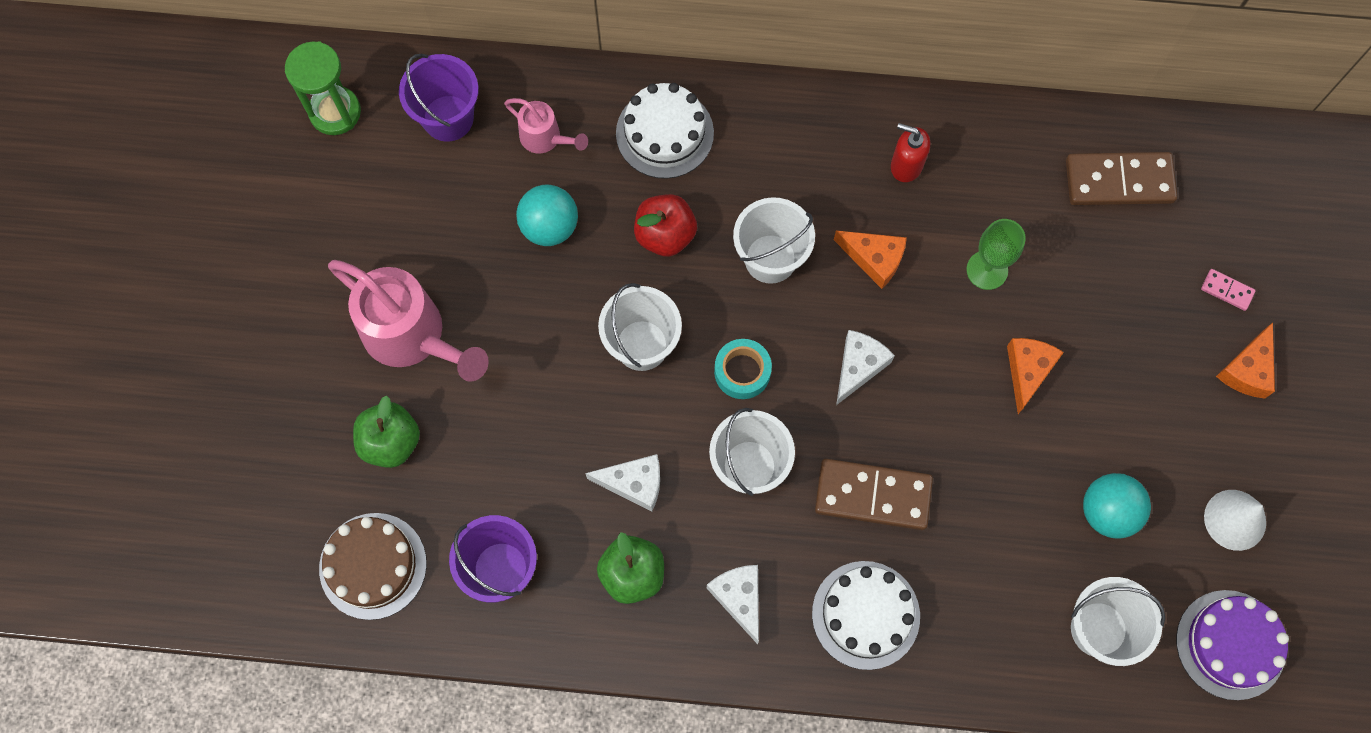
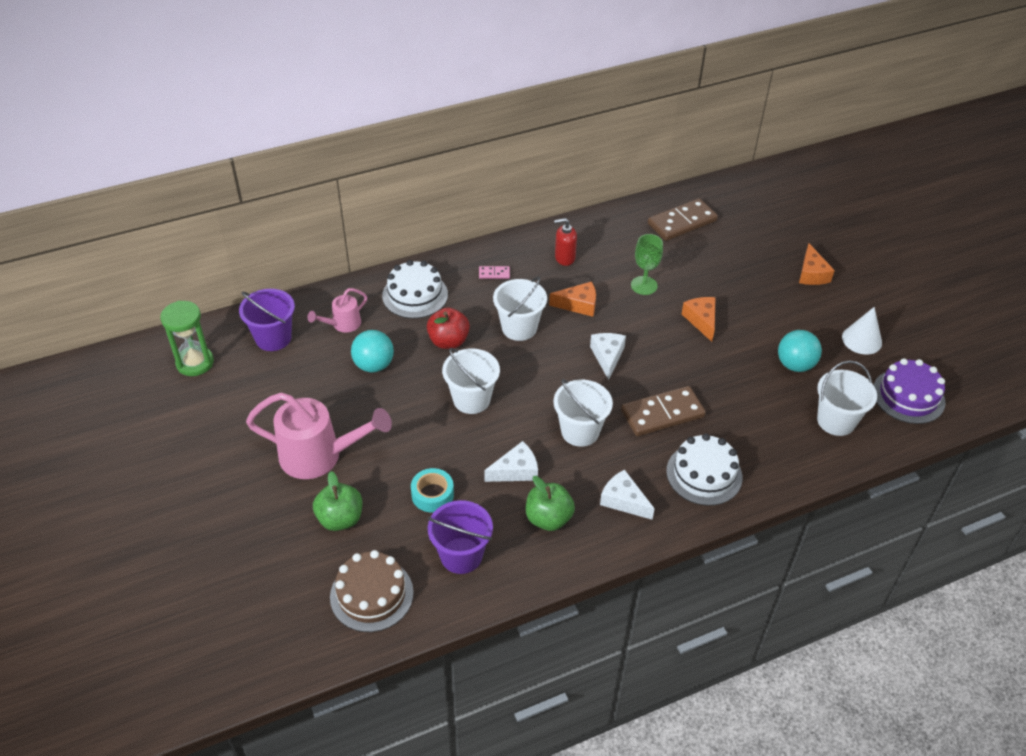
camera: 30 degrees left, 25 degrees down
(545, 138) = (342, 324): pink watering can -> pink watering can turned 135 degrees clockwise
(742, 372) = (542, 387): turquoise tape -> turquoise tape (432, 495)
(1227, 290) = (773, 245): pink domino -> pink domino (494, 274)

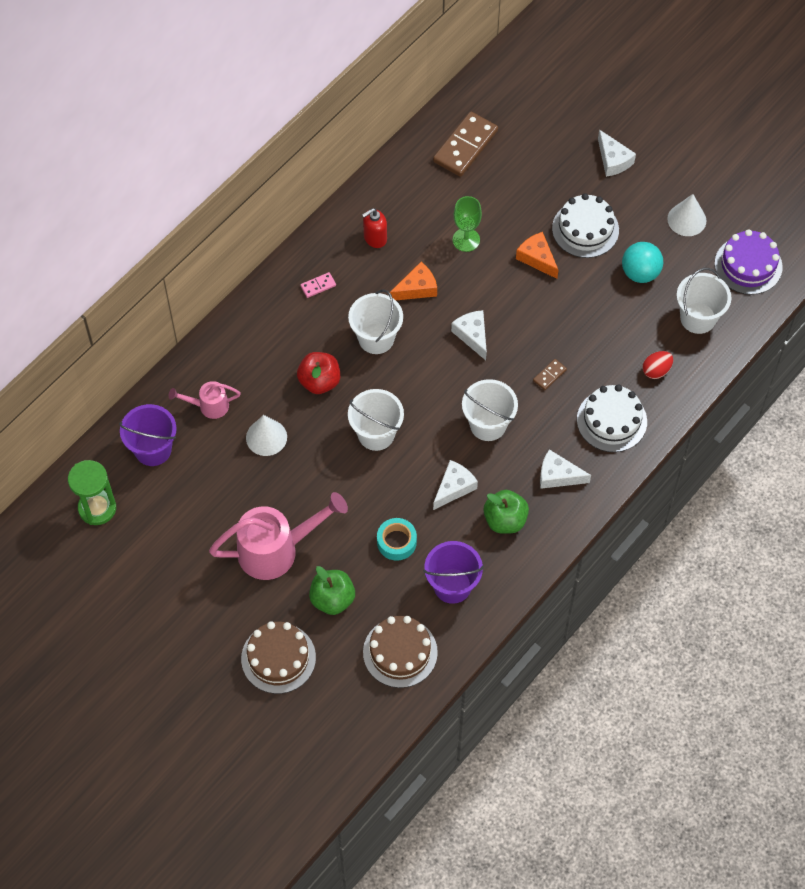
camera: 25 degrees left, 15 degrees up
(255, 548) = (278, 658): none -> brown cake
(342, 324) = (209, 406): pink watering can -> pink watering can turned 60 degrees clockwise
(374, 365) = (266, 437): turquoise ball -> white cone
(415, 295) = (257, 343): white cake -> white cake (585, 229)
(662, 414) = (549, 375): brown domino -> brown domino, size x0.45
(771, 449) = (656, 370): none -> red egg
(811, 274) = (613, 160): orange cheese -> white cheese

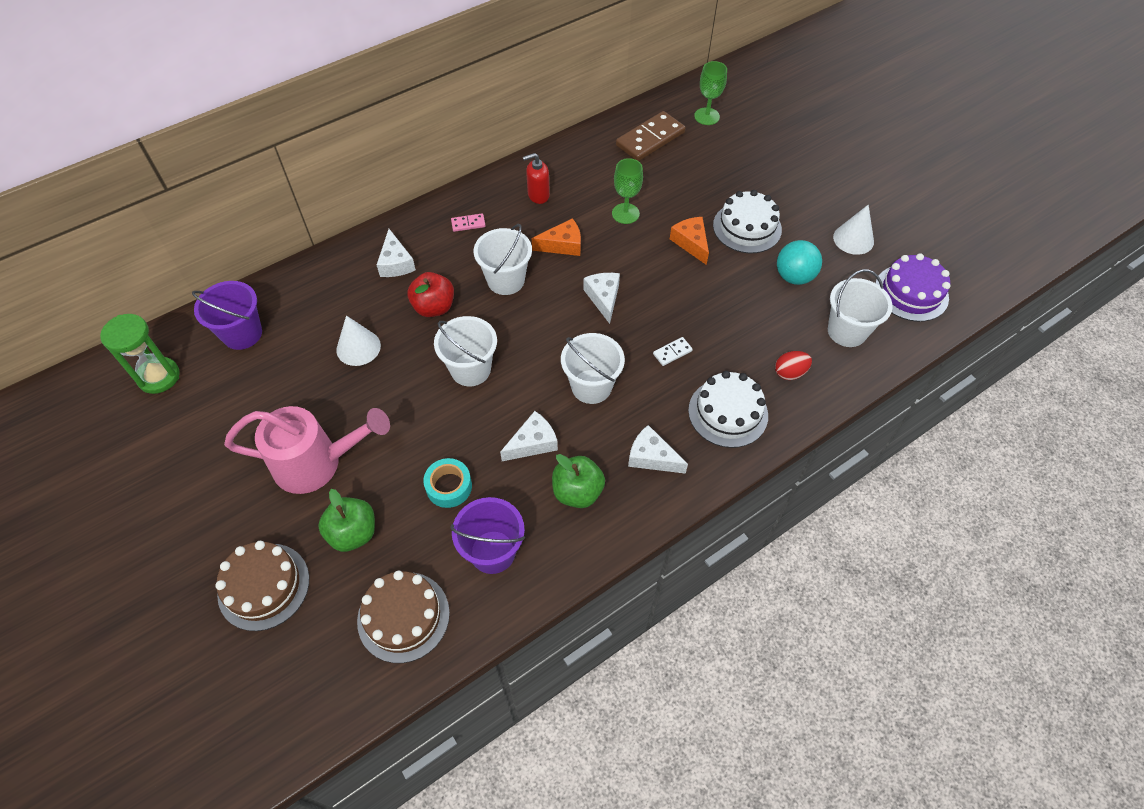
camera: 15 degrees right, 5 degrees down
(209, 406) = (316, 306): pink watering can -> none
(514, 105) = (707, 116): none -> green goblet
(549, 375) = (672, 352): brown domino -> white domino
(613, 160) = (790, 176): white cheese -> white cheese (396, 263)

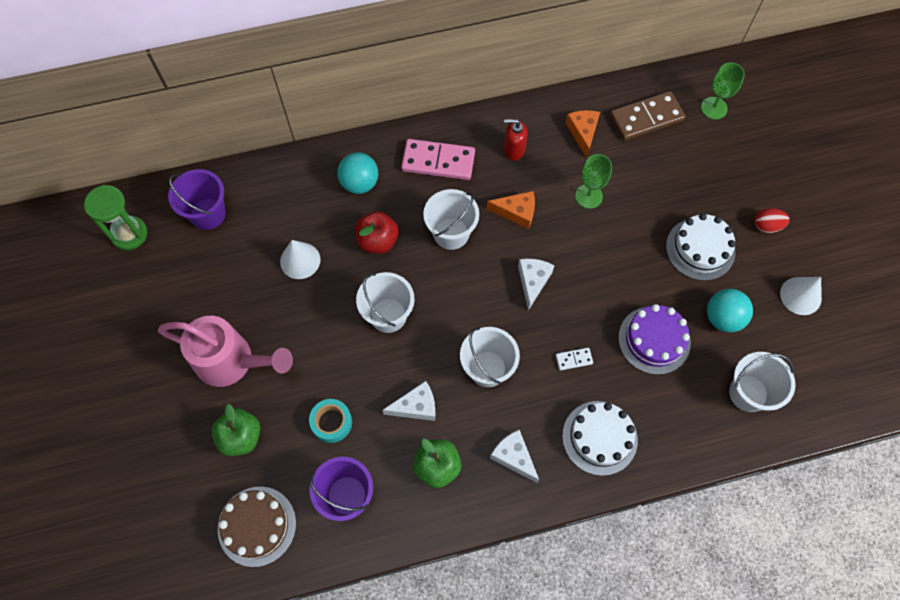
camera: 20 degrees right, 10 degrees up
(264, 586) = (158, 458): brown cake -> none
(396, 263) = (360, 183): white cheese -> turquoise ball
(468, 224) = (438, 161): pink domino -> pink domino, size x2.21
(691, 243) = (638, 249): orange cheese -> orange cheese (583, 133)
(790, 373) = (674, 417): red egg -> red egg (767, 226)
(911, 292) = (831, 373): purple cake -> purple cake (654, 340)

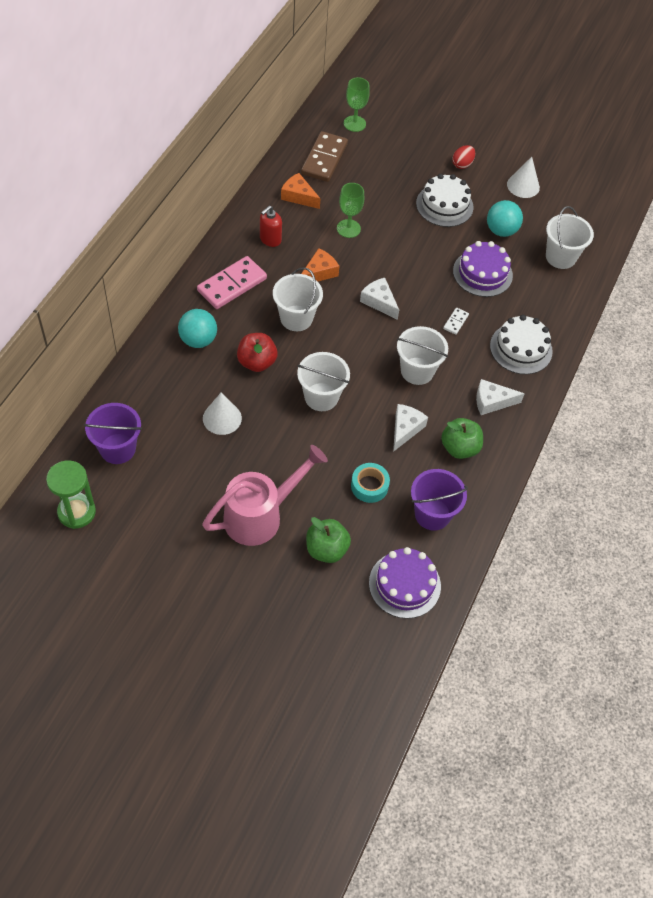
camera: 55 degrees left, 10 degrees down
(257, 526) = (404, 584): brown cake -> purple cake

